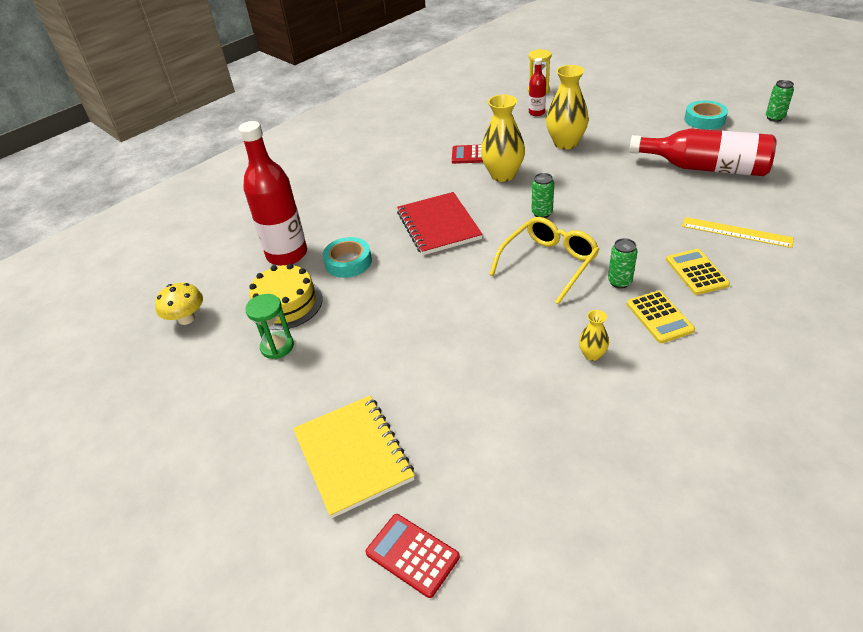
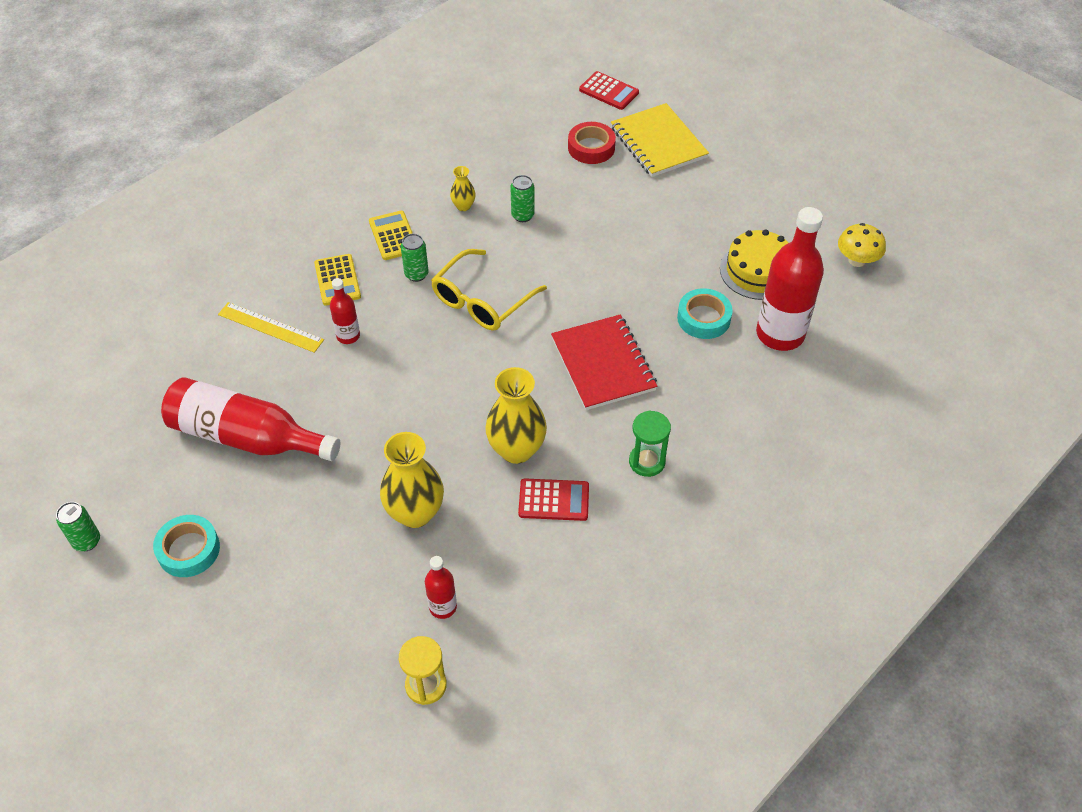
camera: 175 degrees right, 10 degrees up
(277, 347) = (749, 227): green hourglass -> green hourglass (647, 461)
(443, 444) = (591, 148): none -> red tape
(542, 213) = (476, 374): green can -> green can (522, 215)
(661, 230) = (348, 336): none -> red bottle

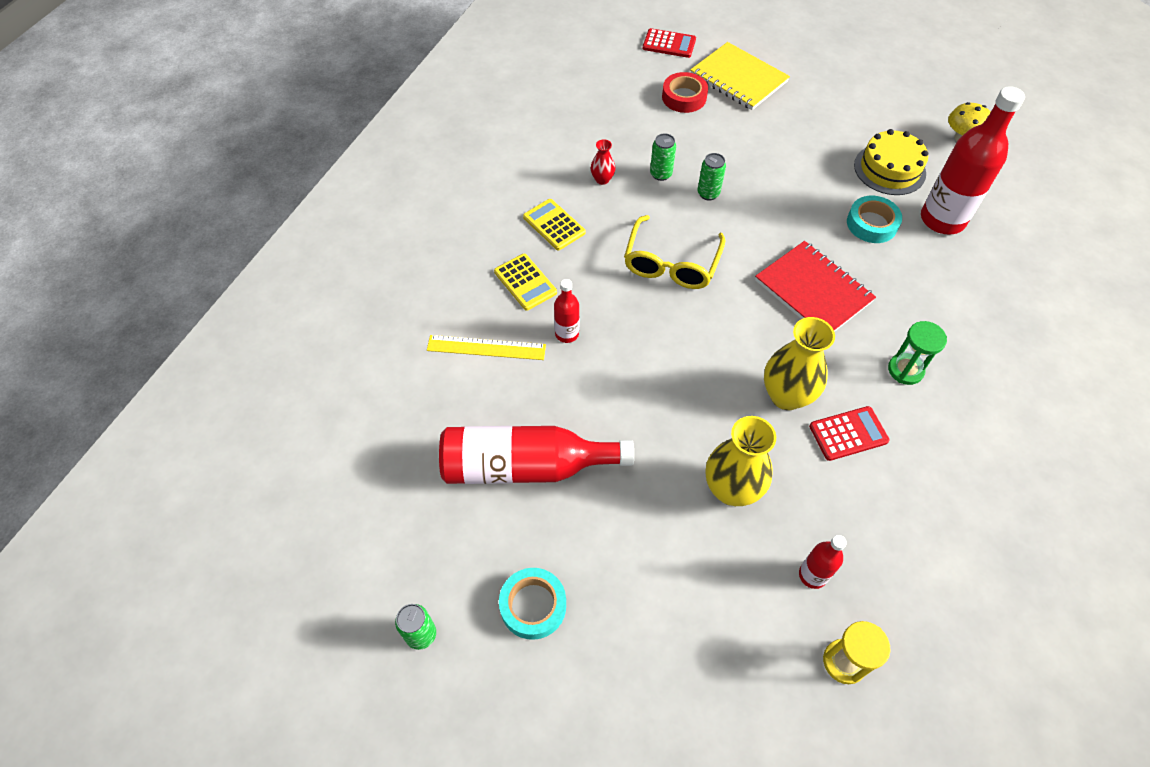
camera: 20 degrees left, 5 degrees up
(416, 274) = (596, 255): green can -> green can (708, 193)
(463, 206) = (602, 179): yellow vase -> red vase

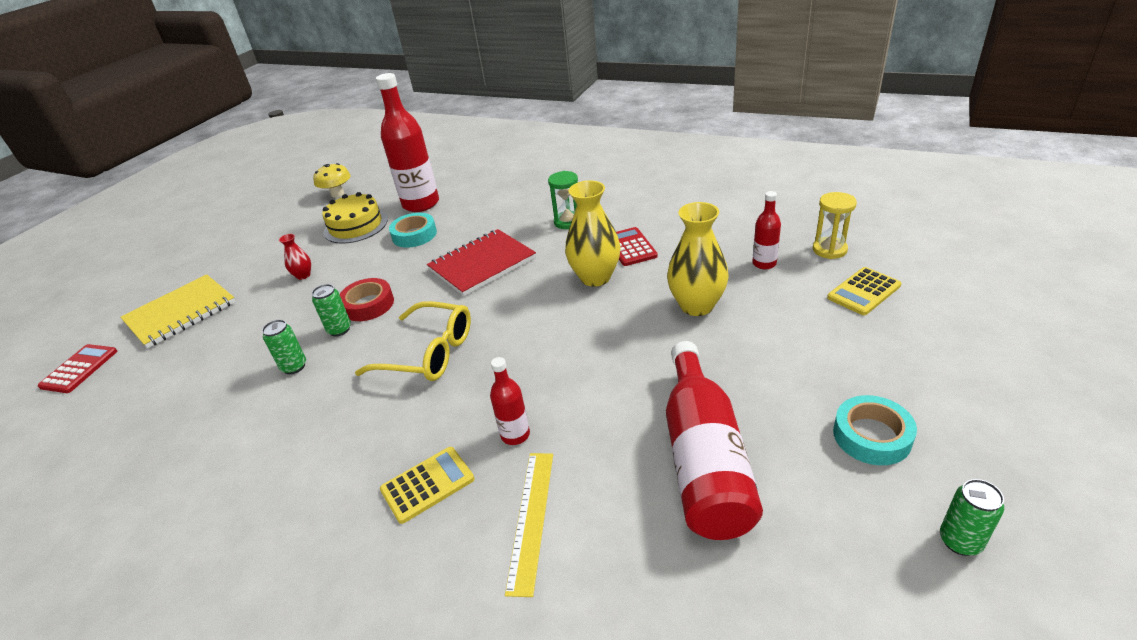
camera: 85 degrees left, 20 degrees down
(554, 225) = (337, 462): yellow calculator -> yellow calculator (864, 292)
(602, 179) = (279, 418): red vase -> red vase (303, 275)
(684, 97) = (181, 353): red tape -> red tape (368, 305)

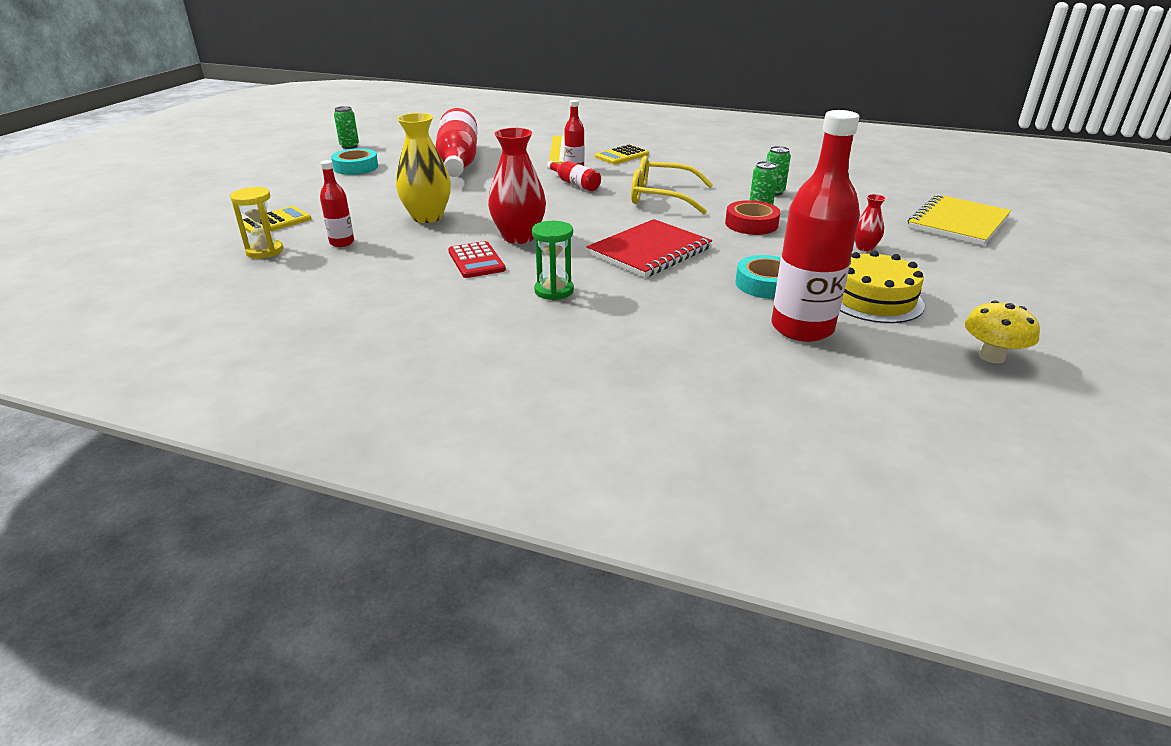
camera: 170 degrees right, 5 degrees down
(79, 369) = (978, 193): red calculator -> none
(524, 384) = (575, 184): none -> red bottle
(595, 277) = (519, 237): yellow vase -> red vase

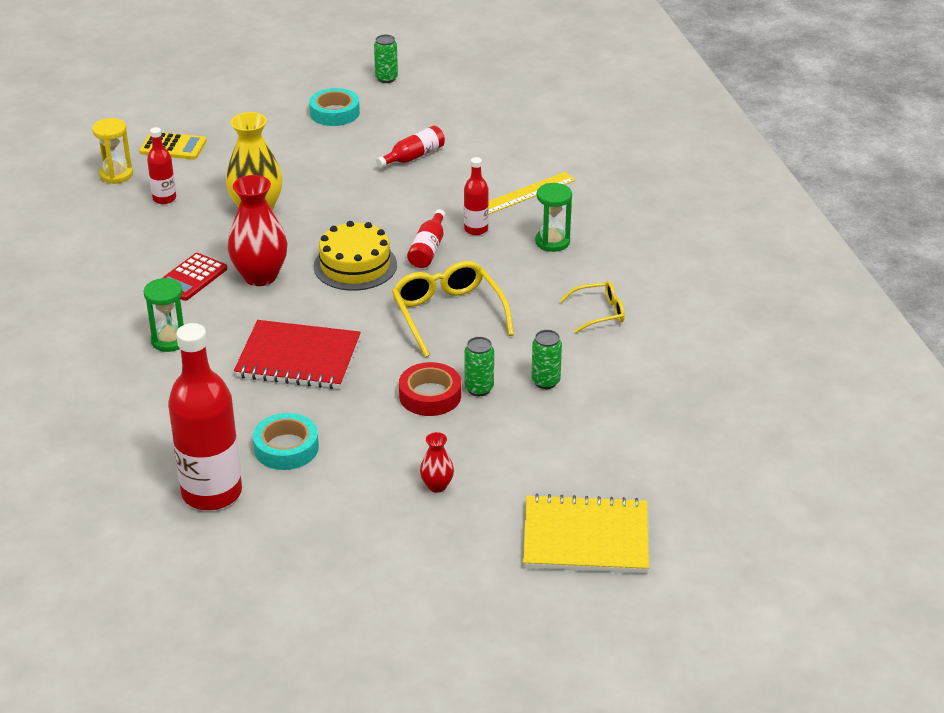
camera: 55 degrees right, 5 degrees up
(458, 162) = (413, 157): red bottle -> red bottle, size x0.49
(622, 156) = (552, 242): yellow calculator -> green hourglass
(715, 164) = (599, 313): none -> yellow glasses
(874, 299) = (309, 520): yellow cake -> yellow cake (355, 265)
(991, 356) = (245, 613): yellow mushroom -> none

